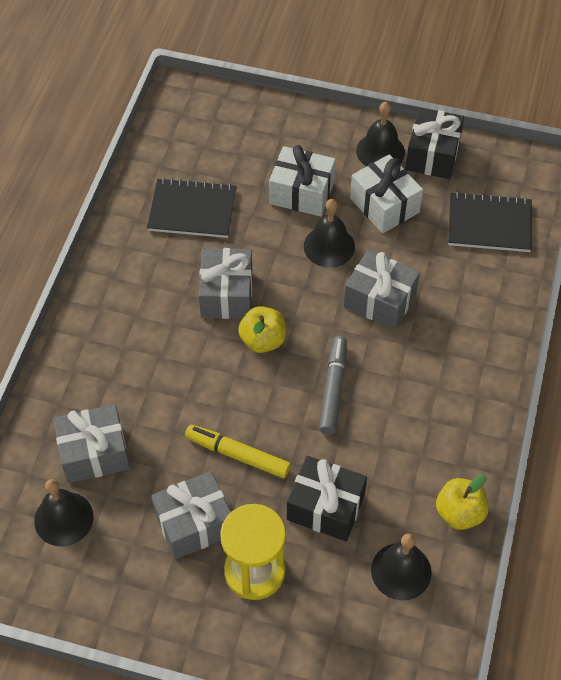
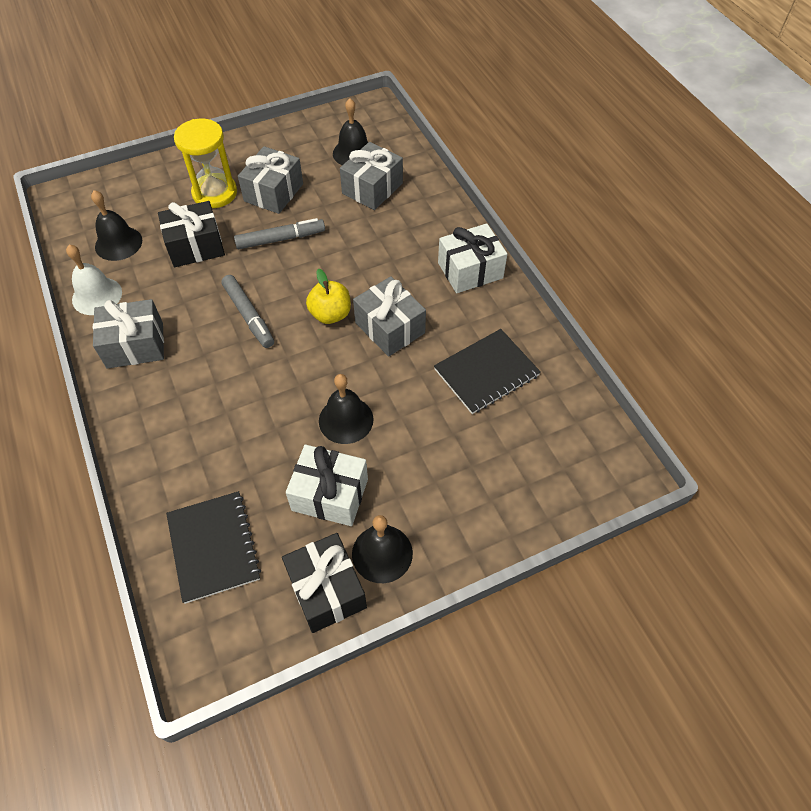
camera: 140 degrees right, 0 degrees up
(238, 455) = (280, 239): yellow marker -> grey marker
(301, 193) = (414, 453): white gift -> white gift (470, 270)
(380, 300) = (264, 402): grey gift -> grey gift (135, 345)
(459, 513) = (97, 296): yellow apple -> white bell
(489, 224) = (213, 547): black notebook -> black notebook turned 75 degrees counterclockwise

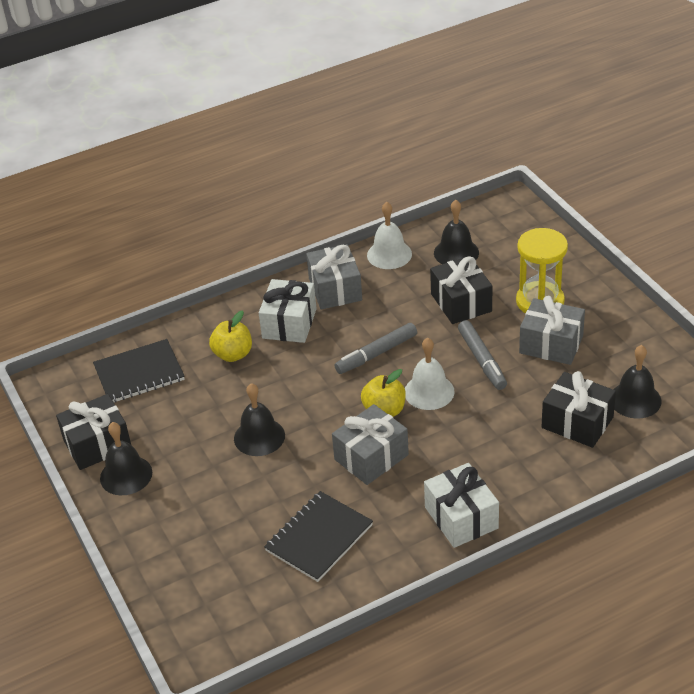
camera: 90 degrees right, 15 degrees down
(210, 444) = (233, 354): none -> yellow apple
(312, 279) = (429, 391): none -> white bell
(330, 494) = (183, 435): white gift -> white gift (289, 323)
(372, 188) = (577, 422): grey gift -> black gift
(486, 372) = (319, 538): black notebook -> black notebook turned 75 degrees clockwise

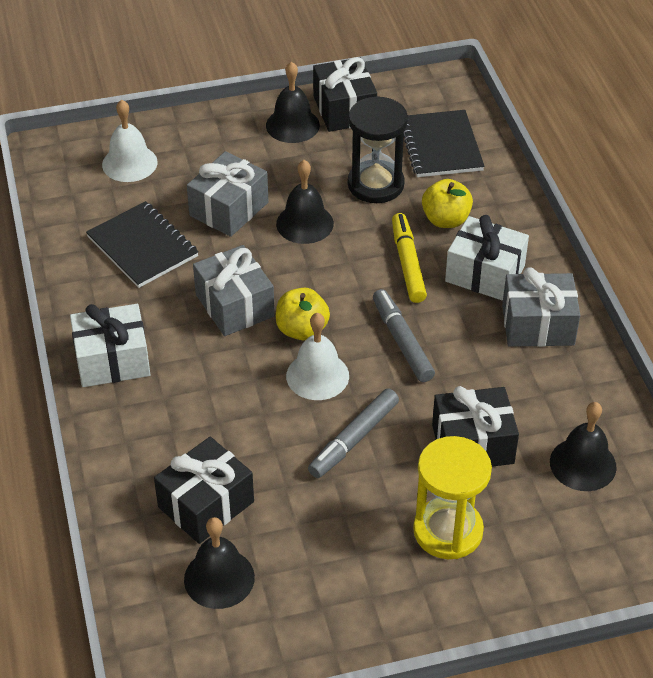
camera: 100 degrees right, 5 degrees up
(198, 403) = (375, 184): none -> black hourglass
(291, 366) = (407, 264): none -> yellow marker
(389, 254) = (597, 391): white bell -> white bell (129, 163)
(482, 360) = (354, 439): grey marker -> grey marker turned 45 degrees counterclockwise
(551, 344) = (357, 518): grey gift -> grey gift (229, 209)

